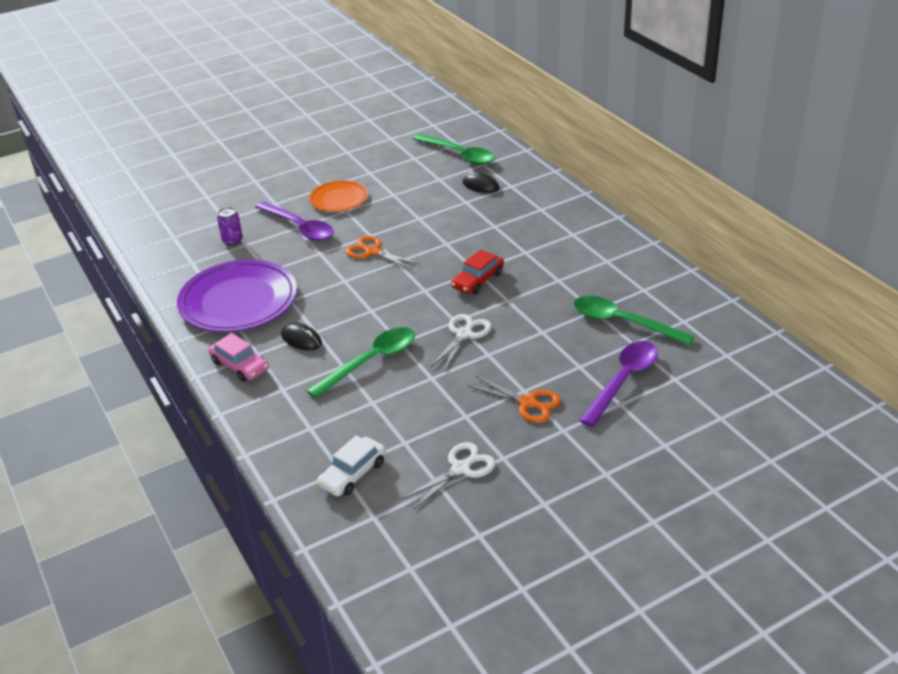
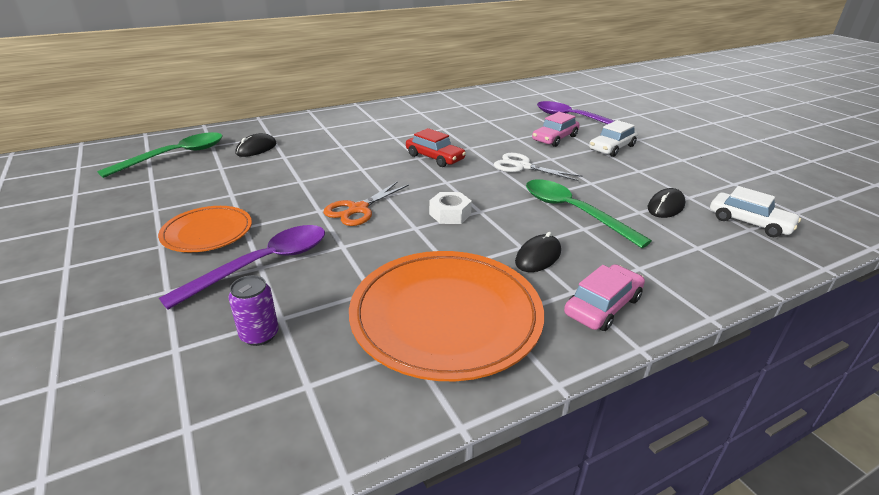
camera: 90 degrees left, 5 degrees down
(238, 301) = (446, 317): purple plate -> orange plate
(365, 295) = (450, 214): none -> white nut
(383, 421) = (665, 206): none -> black mouse
(461, 468) = (706, 175): white scissors -> none
(528, 403) = (612, 148): orange scissors -> white car
(548, 360) = (555, 138): none -> pink car
(622, 322) = (504, 114): green spoon -> none

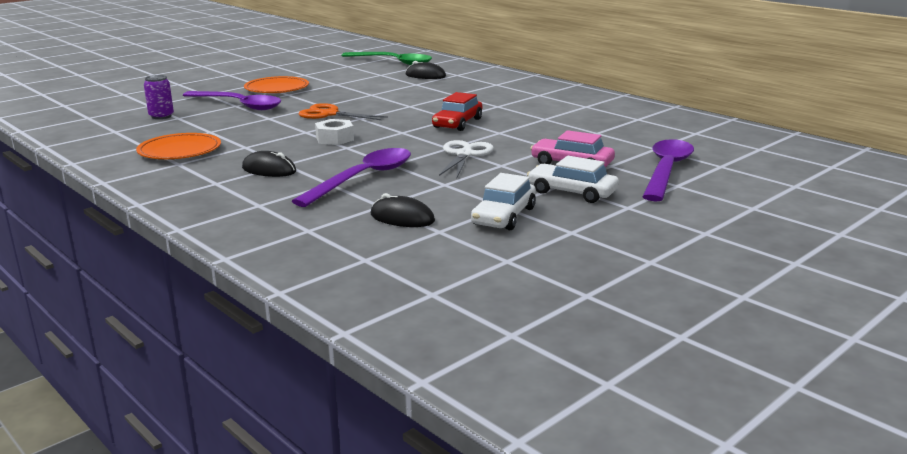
camera: 75 degrees right, 10 degrees down
(446, 317) = (180, 151): orange plate -> orange plate, size x0.56
(573, 212) = (363, 178): green spoon -> purple spoon
(602, 306) = (195, 192): pink car -> none
(749, 222) = (383, 260): white car -> white car (504, 216)

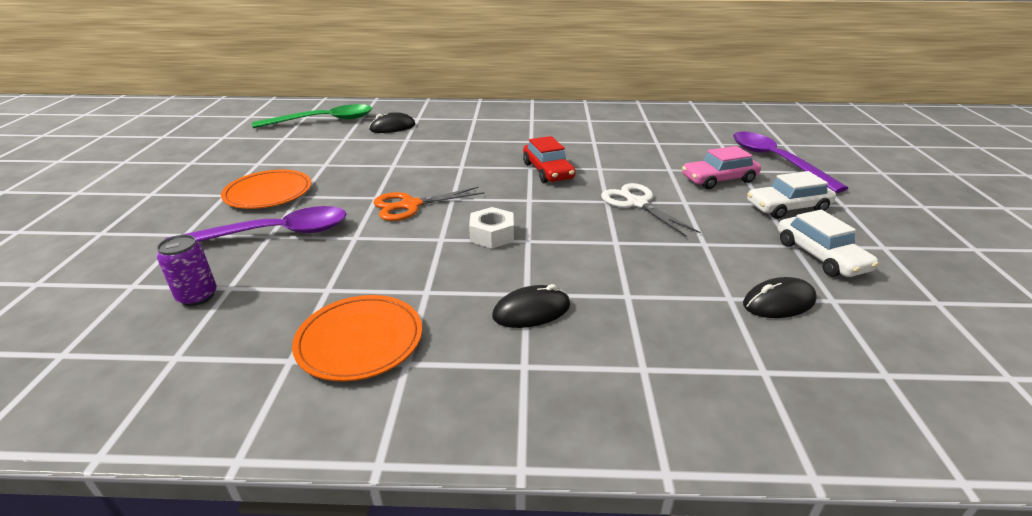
camera: 45 degrees left, 10 degrees up
(363, 178) = (637, 272): purple spoon -> none

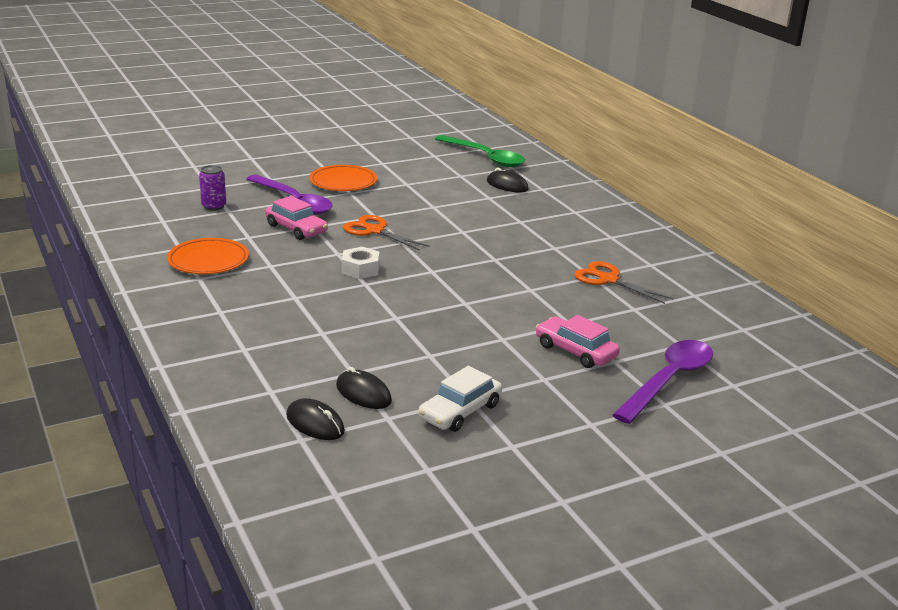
camera: 60 degrees right, 5 degrees down
(348, 249) = (296, 229): none -> pink car
(531, 311) = (276, 303): black mouse -> black mouse (315, 423)
(548, 171) = (496, 268): red car -> none
(603, 138) = (608, 279): none -> orange scissors
(637, 203) = (475, 317): white scissors -> none
(787, 207) = (548, 392): white car -> none

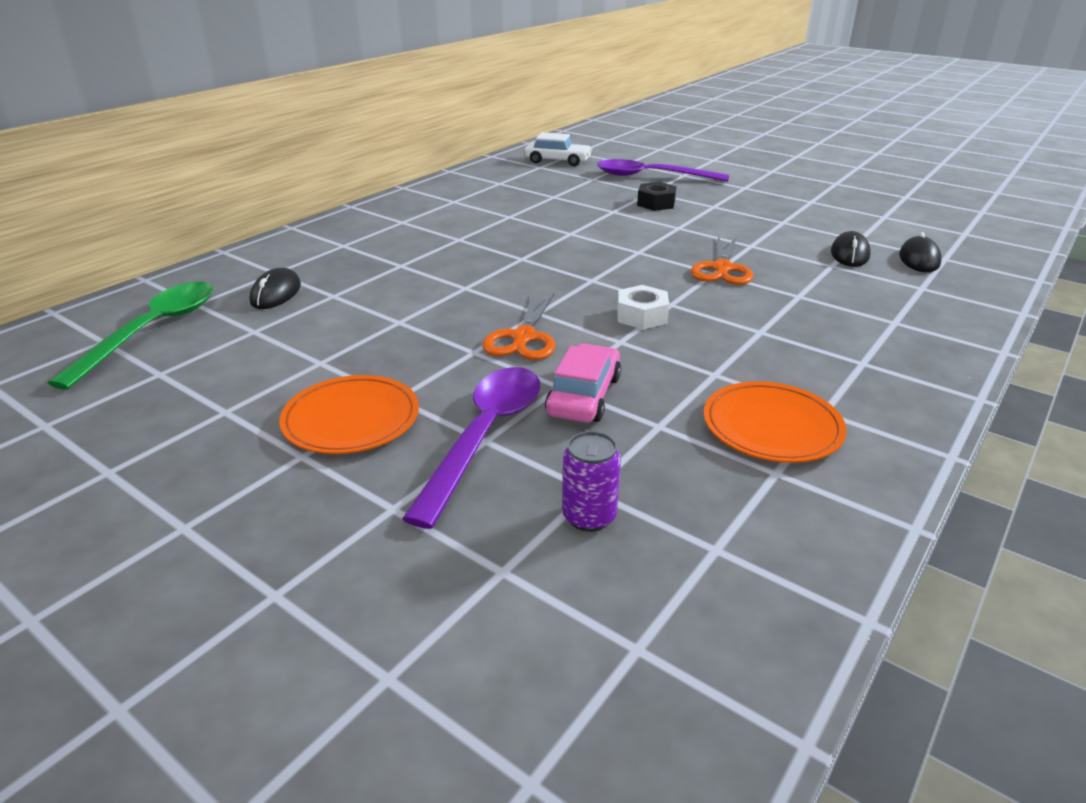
camera: 115 degrees left, 5 degrees up
(460, 411) = (804, 221): white car -> white car (557, 161)
(575, 351) = (656, 203): pink car -> black nut
(608, 279) = (508, 210): orange scissors -> orange scissors (722, 269)

